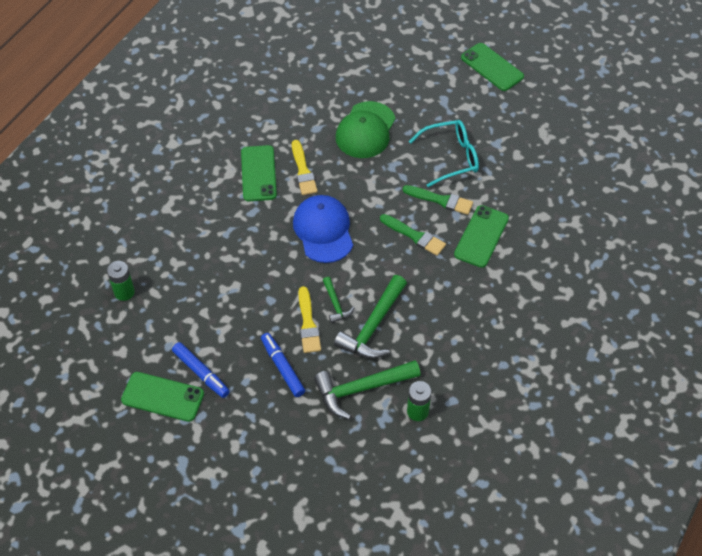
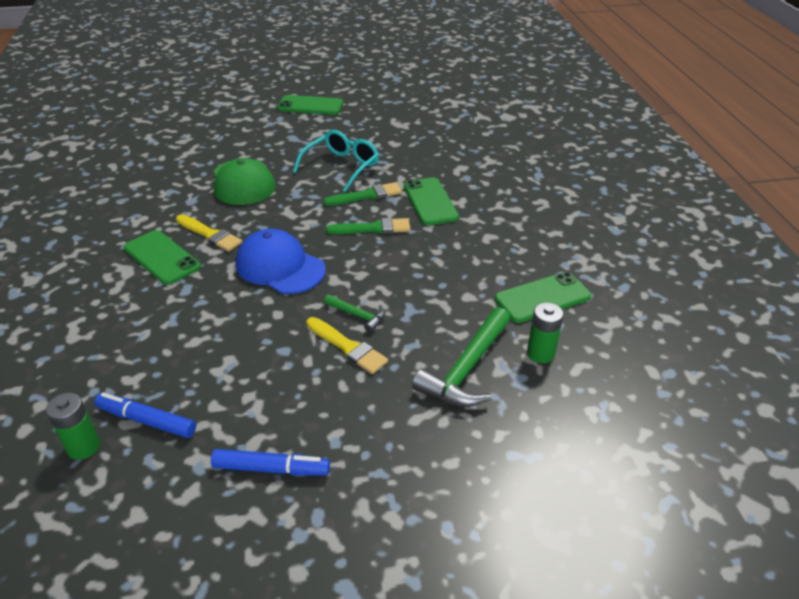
camera: 40 degrees left, 15 degrees down
(163, 397) = (244, 529): green phone -> green phone (542, 298)
(282, 367) = (363, 402): blue marker -> blue marker (147, 420)
(373, 326) = (415, 312): green hammer -> none

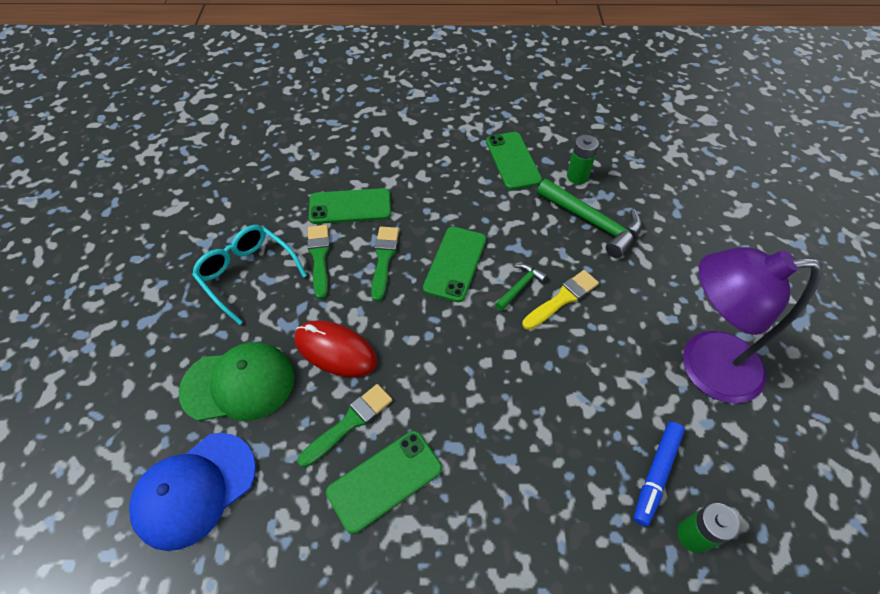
camera: 80 degrees left, 15 degrees up
(210, 234) = (349, 423): yellow brush -> green brush
(271, 469) = (704, 366): blue marker -> purple lamp
(274, 218) = (335, 350): none -> red mouse
(280, 266) = (431, 348): blue cap -> blue cap (195, 489)
(310, 106) = (65, 294): green phone -> green phone (455, 263)

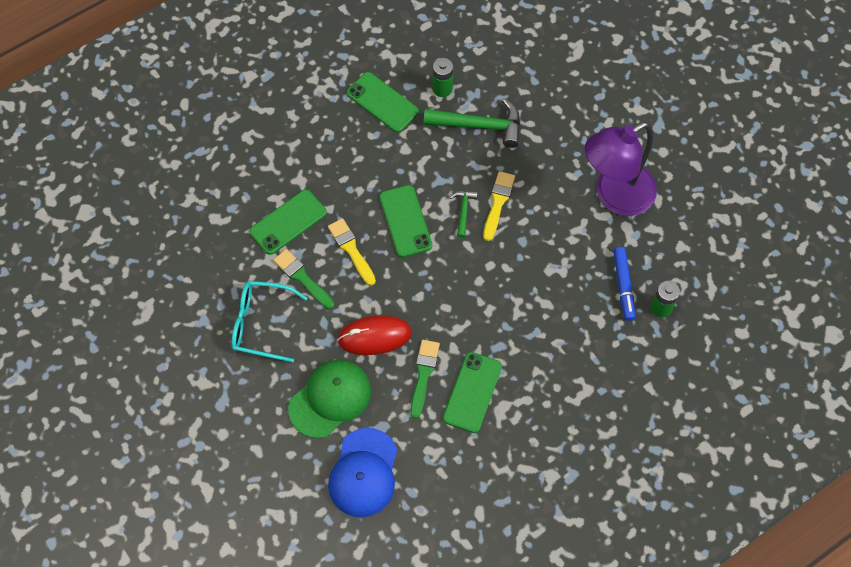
camera: 35 degrees left, 10 degrees up
(384, 259) = (351, 250): green brush -> yellow brush

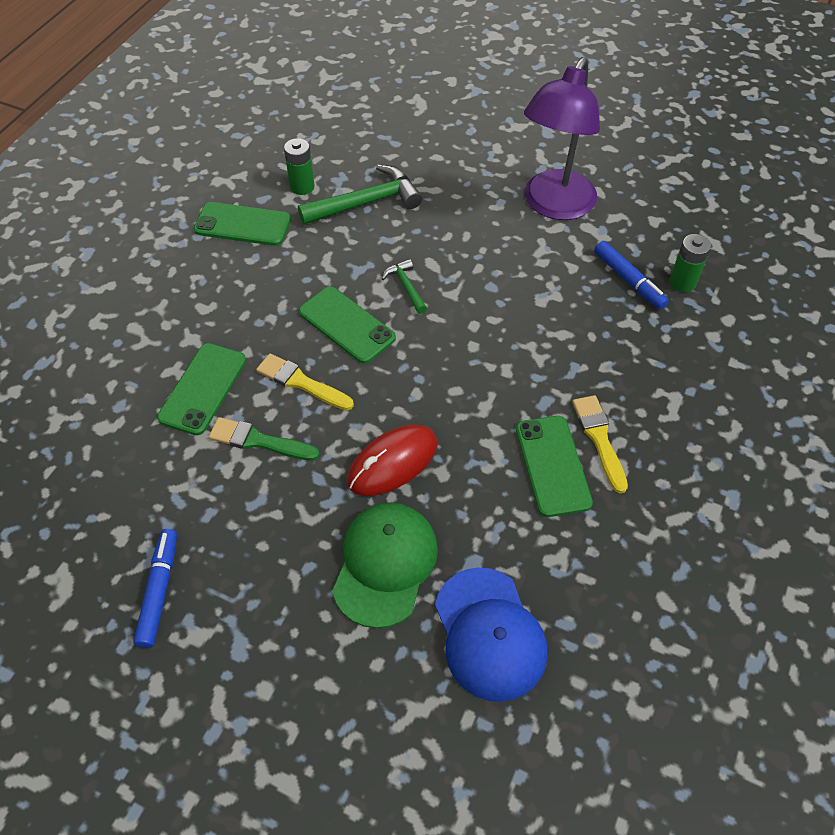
camera: 30 degrees left, 10 degrees down
(196, 345) = (159, 591): none -> blue marker
(261, 324) = (237, 520): turquoise glasses -> none
(423, 375) = (482, 476): green brush -> none
(498, 203) = (438, 263): yellow brush -> yellow brush (599, 439)

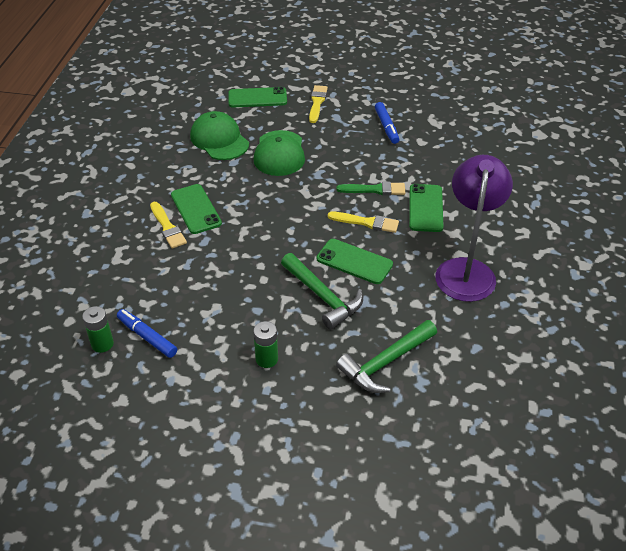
camera: 165 degrees right, 10 degrees down
(242, 224) = (476, 320): green phone -> green phone (257, 98)
(259, 708) = (317, 103): none -> yellow brush
(302, 187) = (449, 366): green battery -> green battery (266, 359)
(392, 462) = (291, 194): red mouse -> none
(406, 287) = (322, 296): green hammer -> green hammer, size x1.92
(489, 634) = (219, 140): blue cap -> green cap
(554, 206) = (216, 396): purple lamp -> purple lamp (466, 270)

